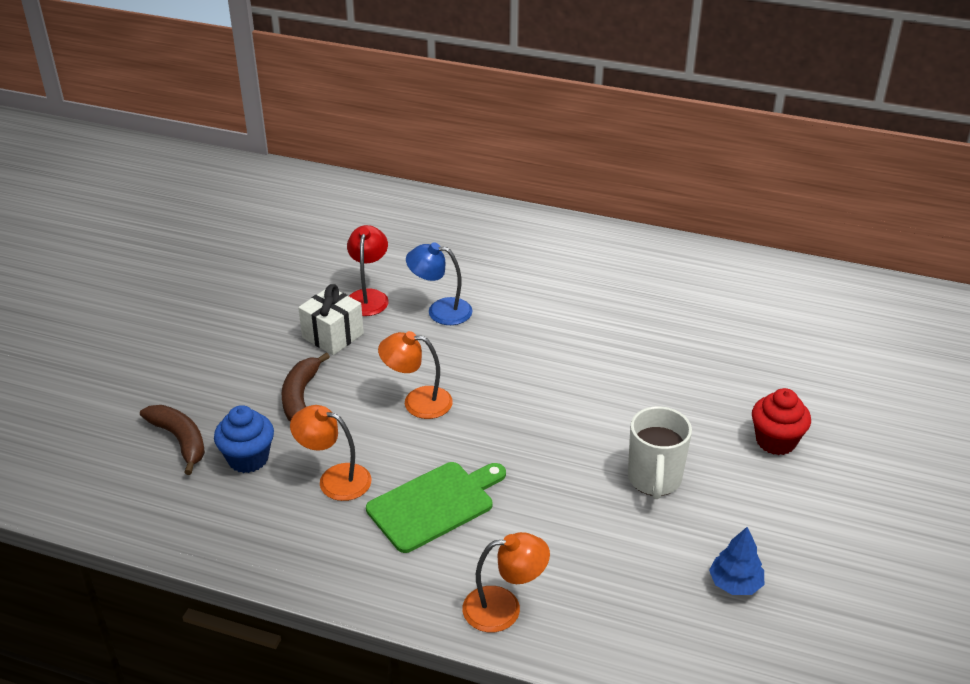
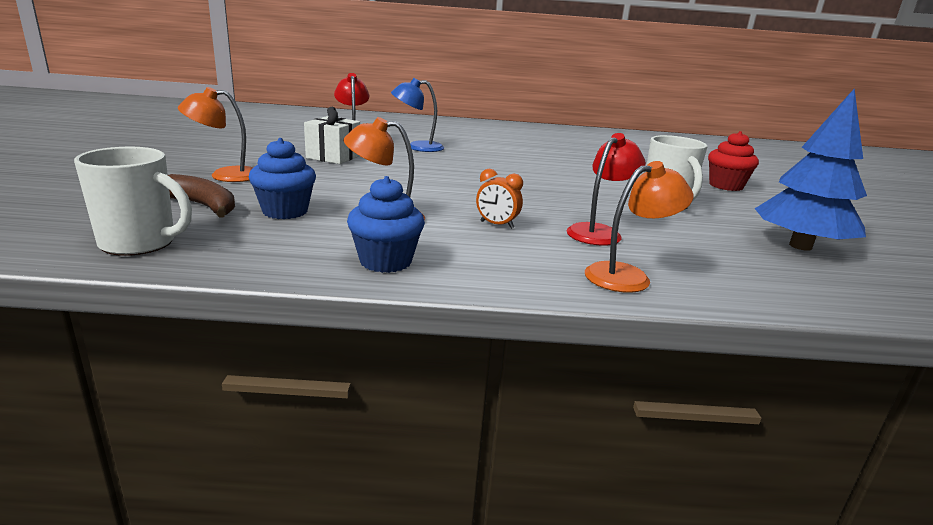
camera: 20 degrees left, 15 degrees down
(123, 503) = (140, 244): none -> white mug
(301, 397) = (322, 181): brown banana -> none
(304, 555) = (385, 261): none -> blue cupcake
(417, 402) = (433, 180): orange lamp -> orange lamp (225, 175)
(434, 504) = (496, 225): green cutting board -> orange clock
(531, 530) = (599, 232): none -> red lamp
(735, 583) = (800, 246): blue tree -> blue tree, size x1.89

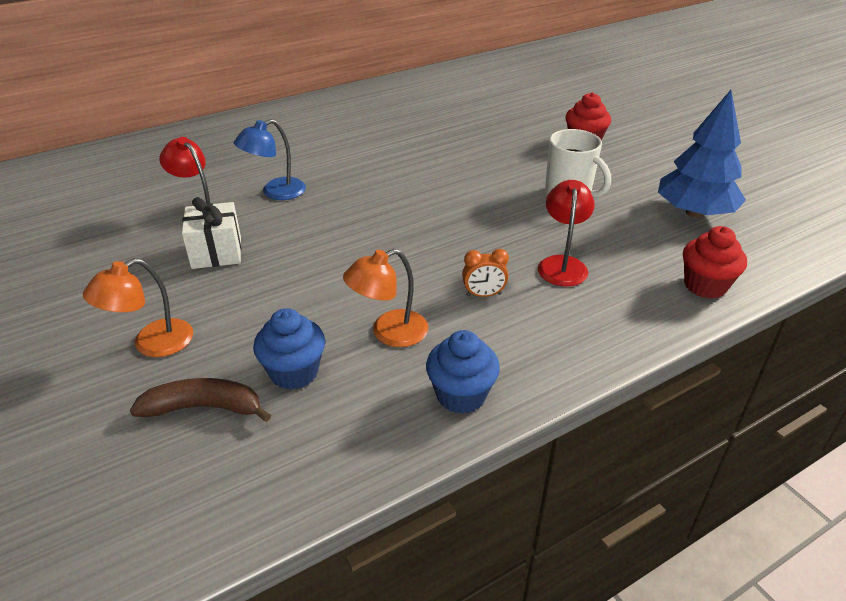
camera: 30 degrees left, 15 degrees up
(140, 244) = (234, 496): white mug -> none
(628, 276) = (631, 314): orange lamp -> none
(747, 287) = (705, 286): none -> red cupcake

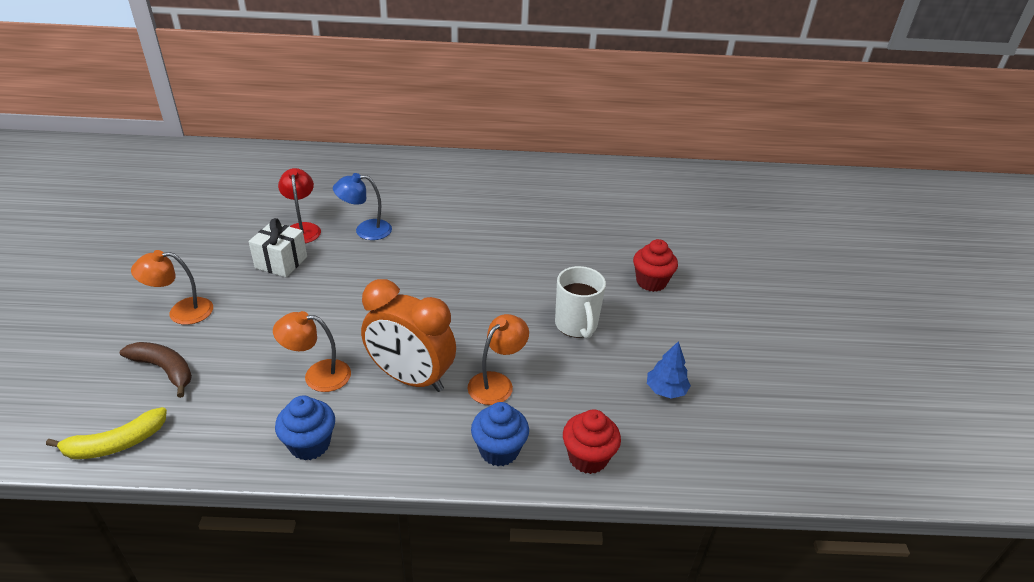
camera: 30 degrees right, 0 degrees up
(237, 509) = (116, 443): none -> yellow banana
(294, 372) = (234, 373): blue cupcake -> blue cupcake (499, 450)
(483, 295) = (411, 378): orange clock -> orange clock, size x2.43
(562, 264) = (497, 382): red lamp -> orange lamp
(694, 212) = (666, 390): blue tree -> blue tree, size x0.53

